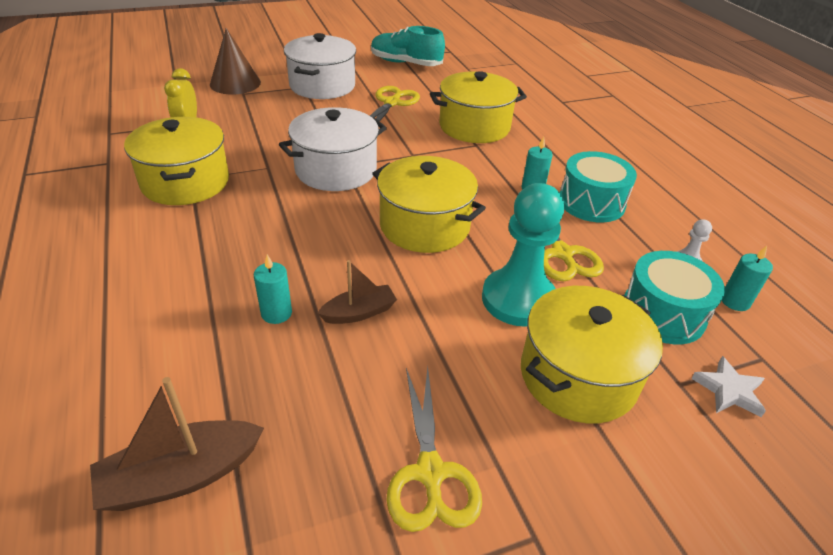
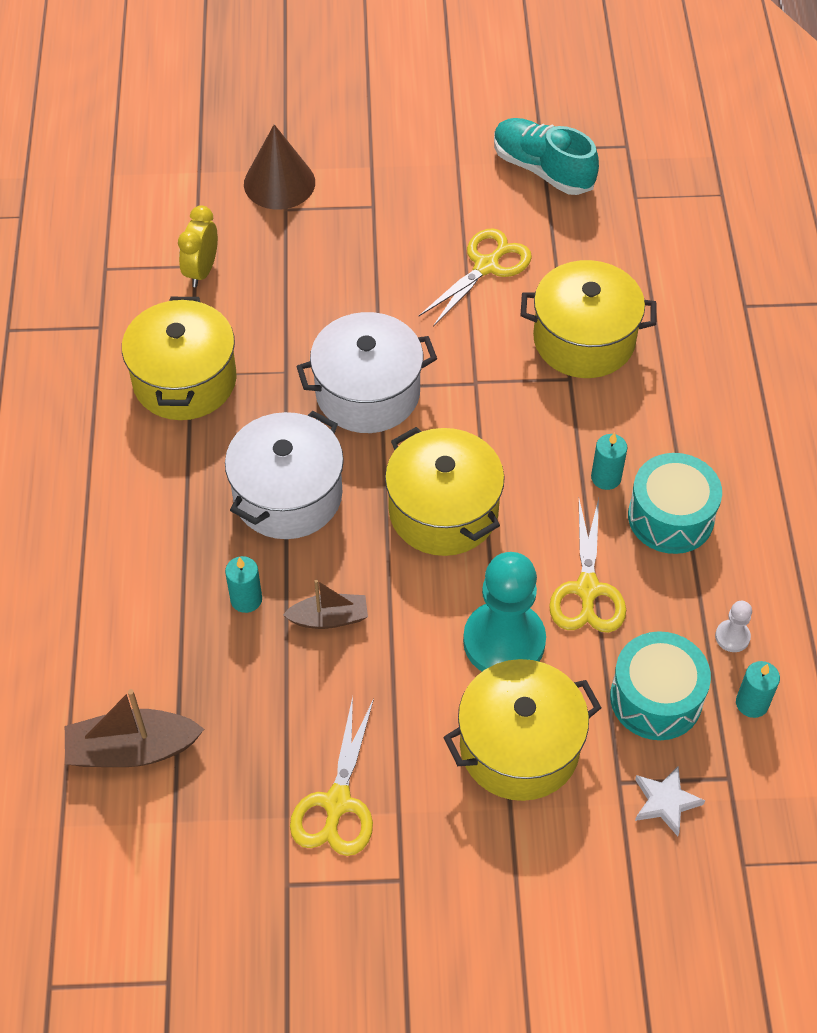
camera: 20 degrees right, 15 degrees up
(322, 86) = (400, 208): white pot -> white pot (288, 495)

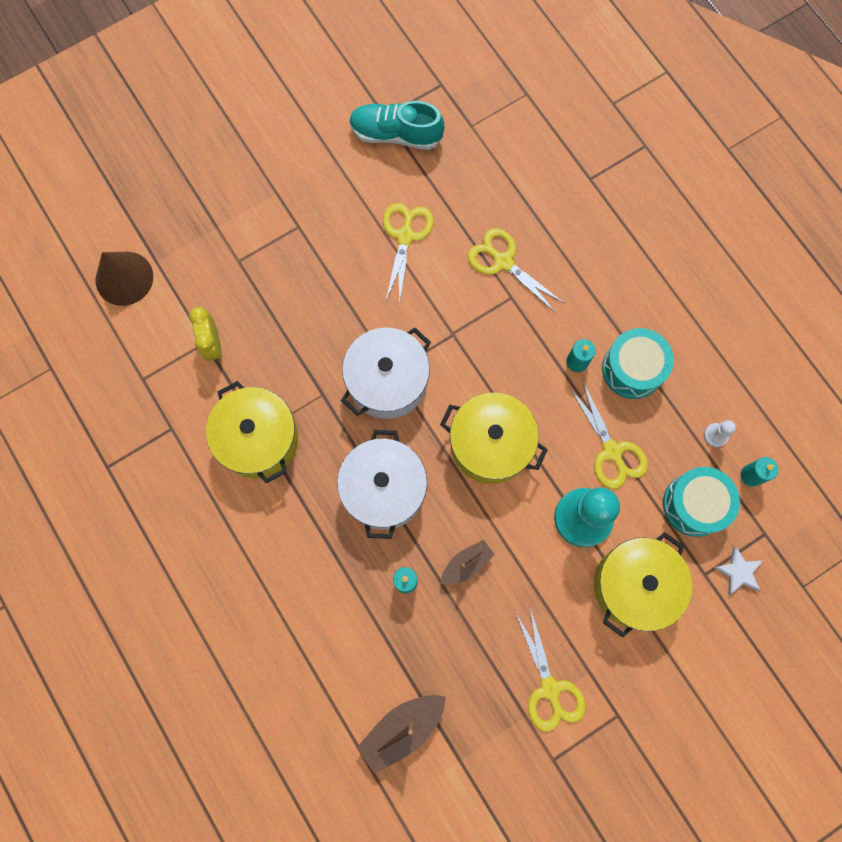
camera: 30 degrees left, 20 degrees up
(279, 183) = (220, 241): brown cone -> brown cone (124, 278)
(584, 340) = (503, 262): yellow pot -> yellow scissors

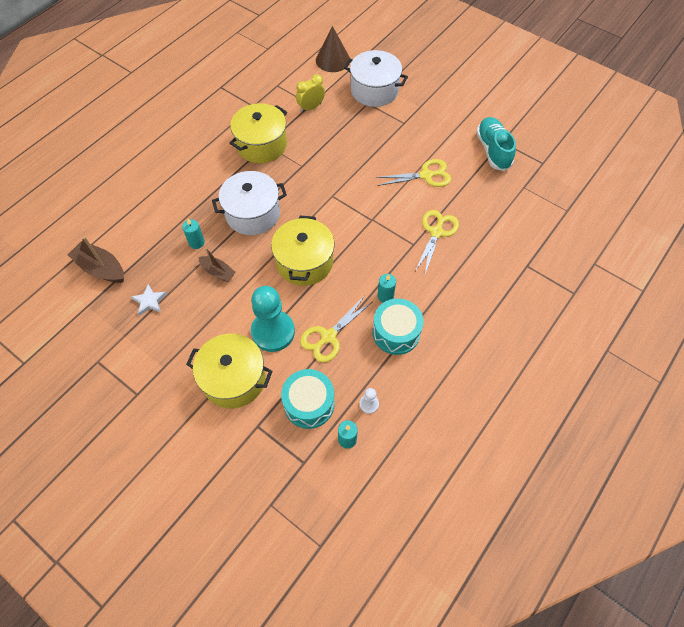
camera: 70 degrees right, 15 degrees down
(387, 381) = (324, 195): white pot -> white pot (374, 90)
(549, 689) = (146, 345): yellow scissors -> none
(738, 572) = (267, 450): white star -> white star (150, 301)

